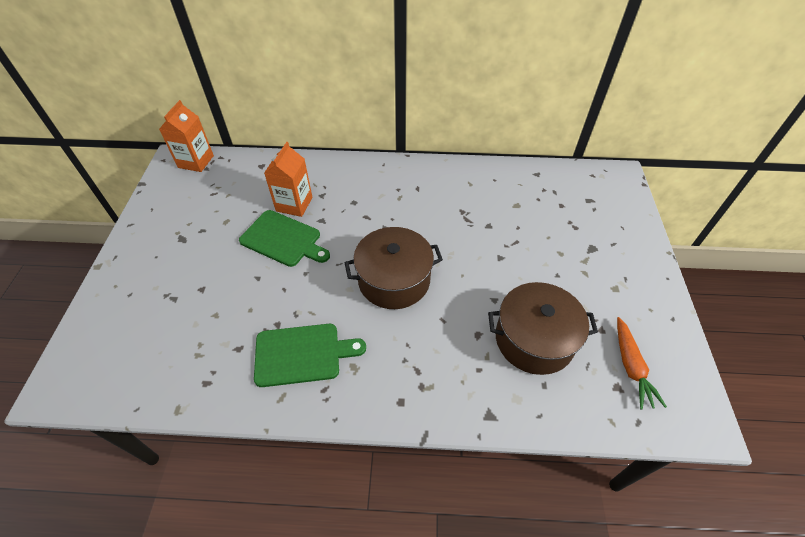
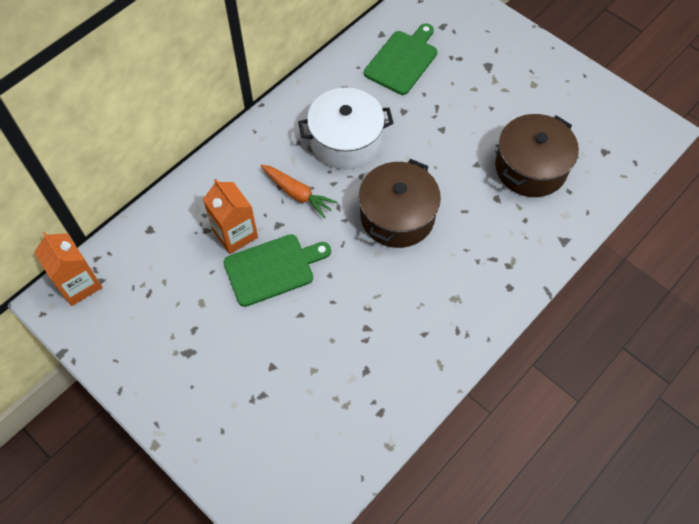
camera: 50 degrees left, 10 degrees up
(302, 354) = (412, 327): green cutting board -> green cutting board (402, 60)
(426, 211) = (345, 141): none -> white pot
(631, 367) = (597, 131): orange carrot -> orange carrot (297, 194)

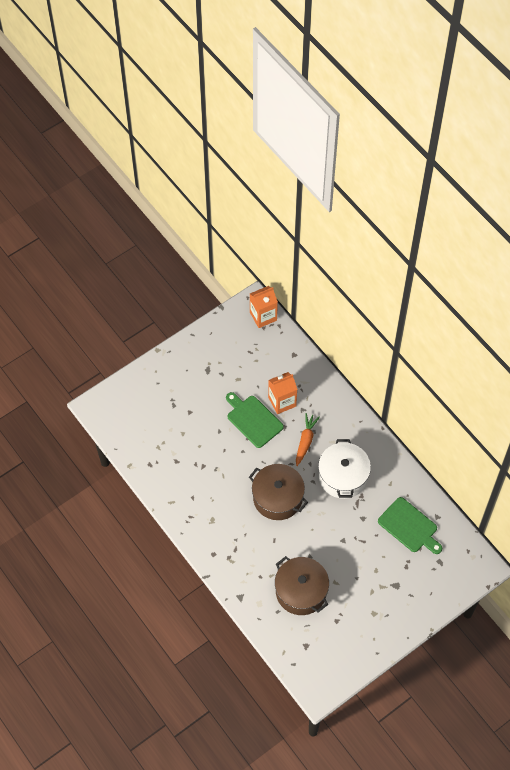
camera: 100 degrees right, 0 degrees up
(272, 269) = (253, 420): green cutting board -> green cutting board turned 150 degrees clockwise
(297, 194) = (305, 441): orange carrot -> orange carrot turned 150 degrees clockwise

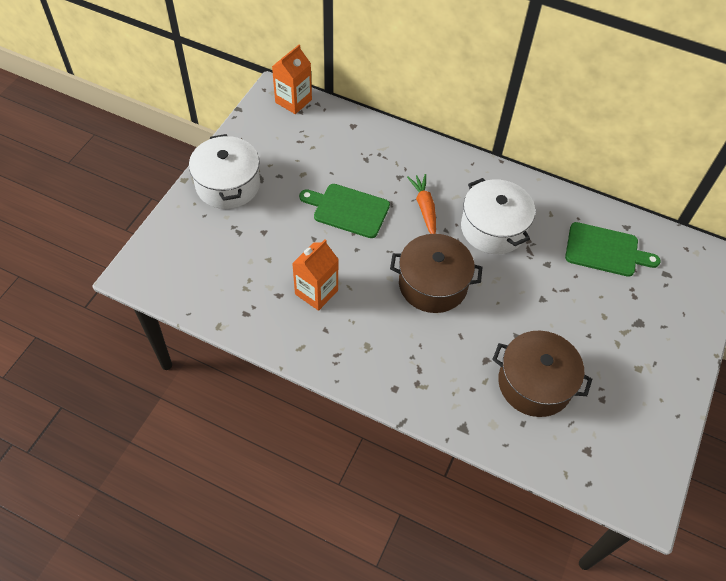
camera: 30 degrees left, 5 degrees down
(184, 366) = (228, 184): none -> white pot
(282, 401) = (370, 178): orange carton -> orange carton (316, 292)

